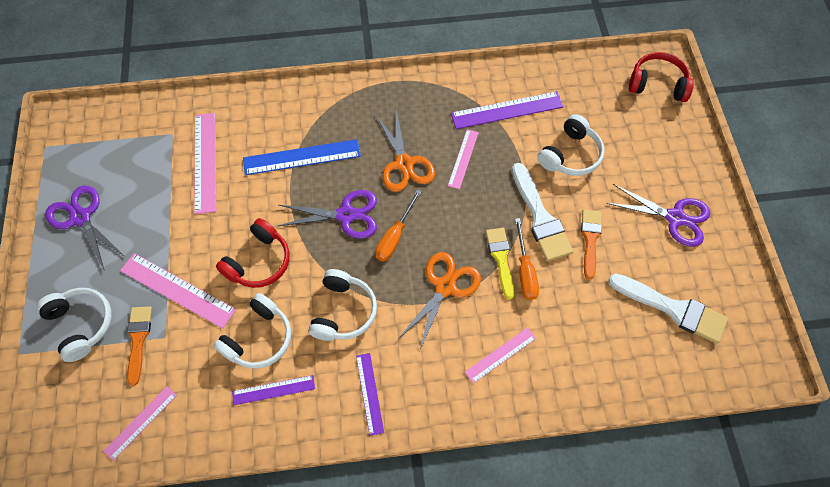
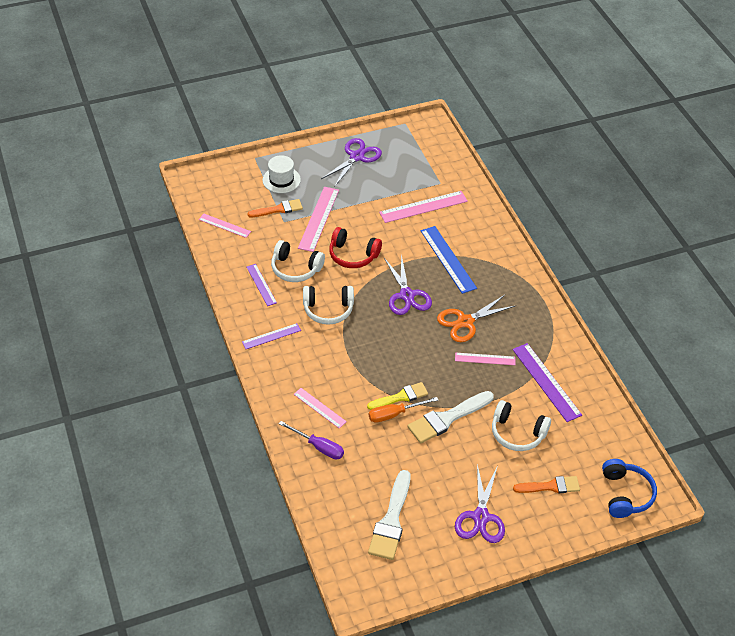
camera: 75 degrees right, 15 degrees down
(81, 324) = (281, 180): white headphones -> white hat
(395, 236) = (398, 327): orange screwdriver -> none
(445, 287) = (365, 365): orange scissors -> none
(560, 368) = (318, 447): none -> purple screwdriver
(590, 239) = (438, 456): orange brush -> orange brush (550, 486)
(657, 84) = (625, 494): red headphones -> blue headphones

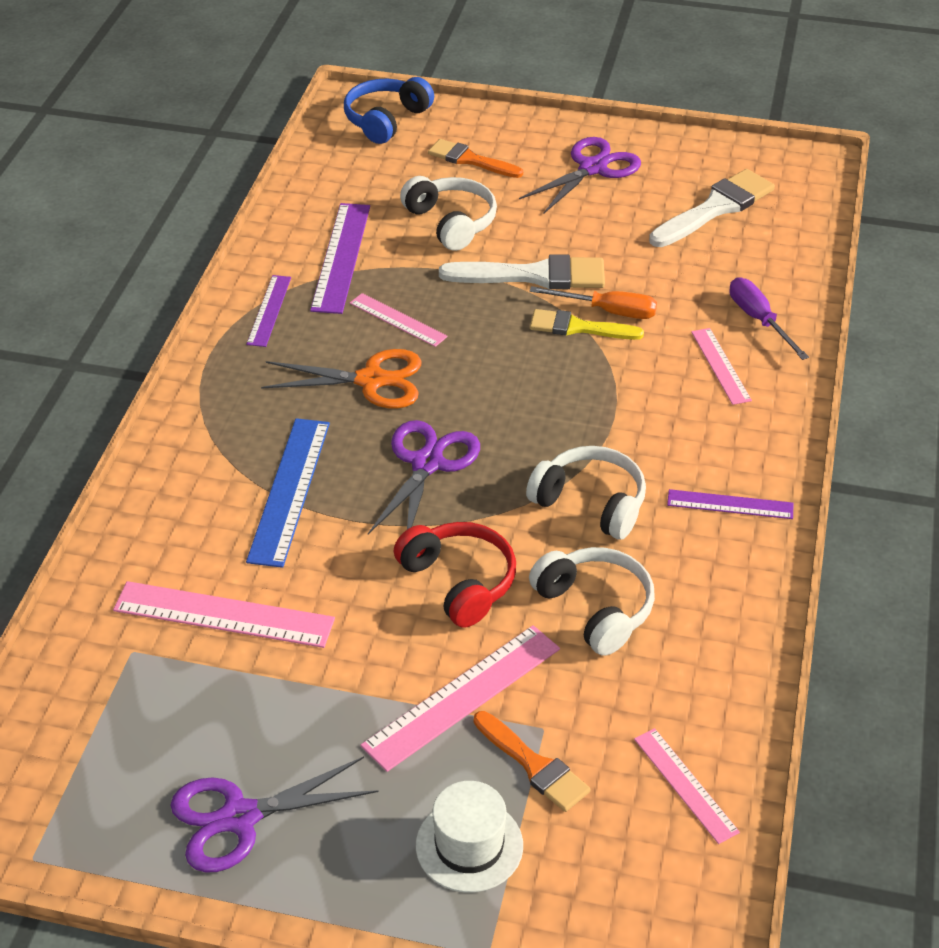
camera: 145 degrees left, 5 degrees down
(261, 284) = (688, 608): purple ruler -> purple ruler (269, 310)
(278, 209) = (534, 765): orange brush -> orange brush turned 150 degrees counterclockwise

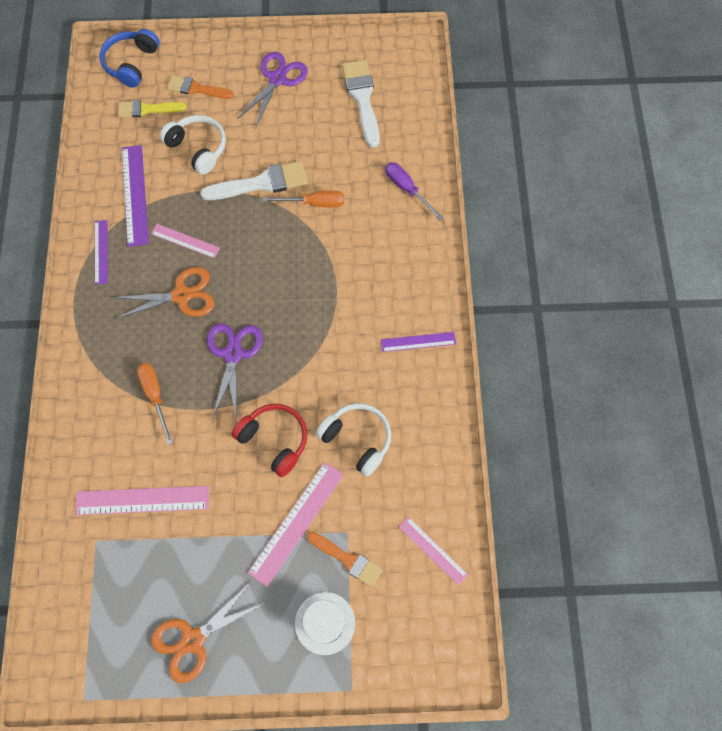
camera: 15 degrees left, 25 degrees up
(240, 817) = (193, 640): purple scissors -> orange scissors
(289, 490) = (155, 396): blue ruler -> orange screwdriver
(578, 327) = (299, 221): yellow brush -> yellow brush (147, 109)
(591, 503) = (337, 361): white headphones -> none
(715, 208) = (362, 98): white brush -> white brush turned 45 degrees counterclockwise
(720, 366) = (391, 233): pink ruler -> none

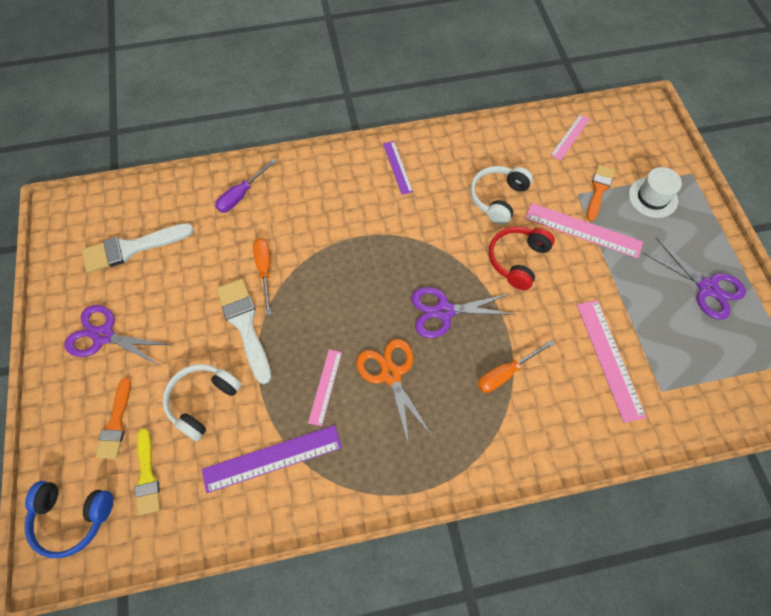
camera: 100 degrees left, 5 degrees down
(101, 252) = (352, 477): purple ruler -> none
(193, 640) = (707, 288): orange scissors -> purple scissors

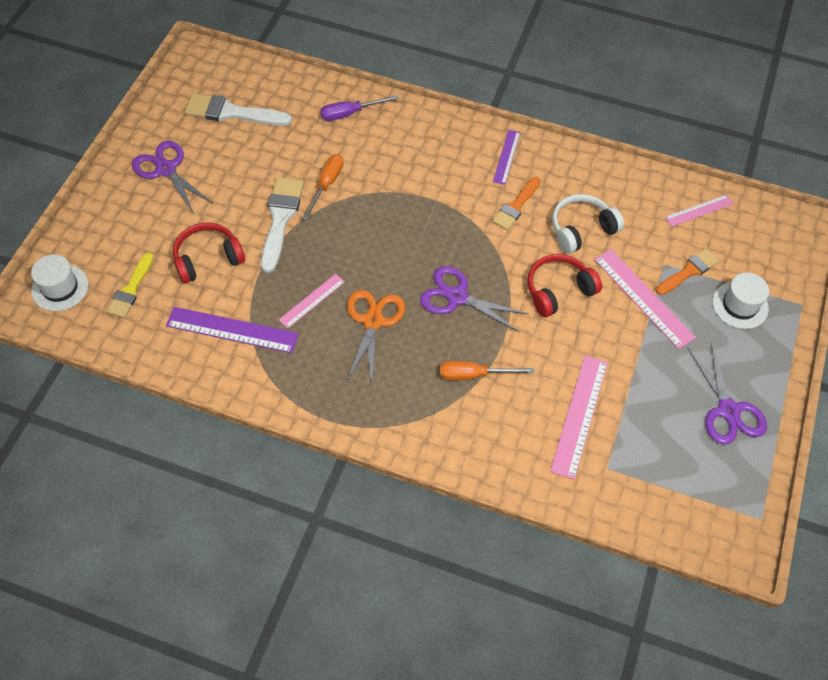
camera: 30 degrees right, 5 degrees down
(72, 518) = (60, 287): blue headphones -> white hat
(116, 423) = (133, 239): orange brush -> orange brush (516, 206)
(202, 401) = (208, 259): white headphones -> red headphones

